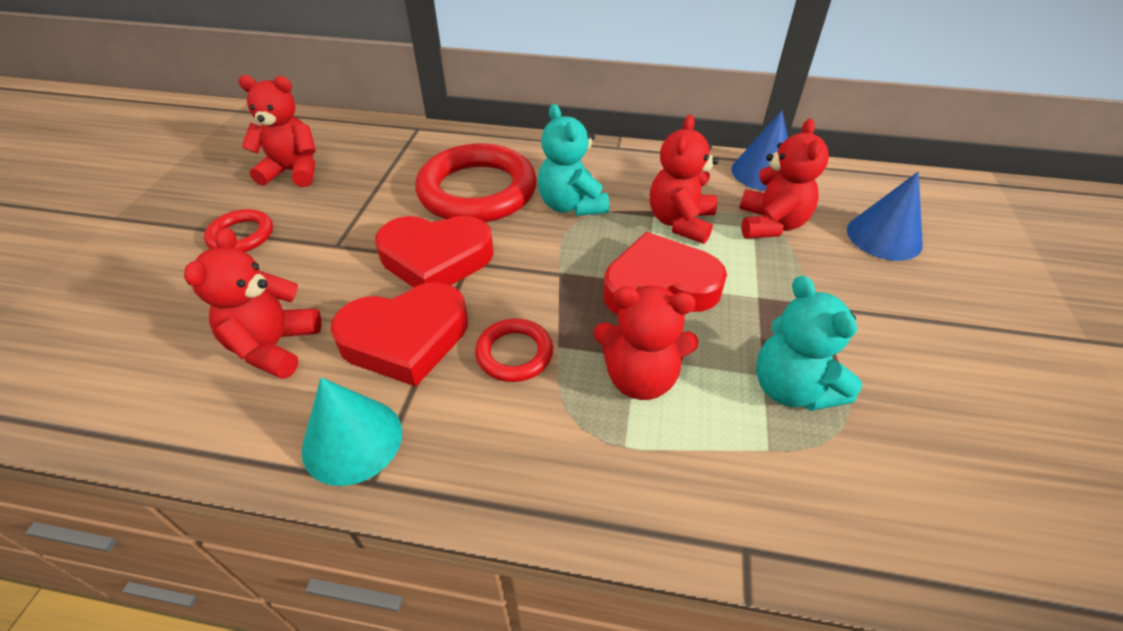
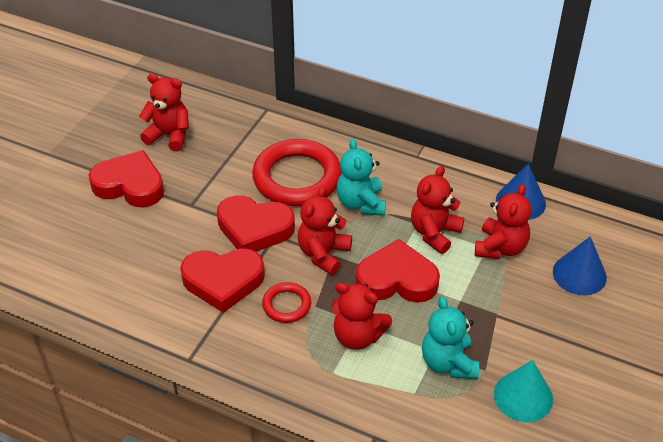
camera: 15 degrees right, 0 degrees up
(241, 236) = (130, 185): red ring -> red heart
(274, 346) = (145, 270): red teddy bear -> red teddy bear (323, 254)
(352, 440) = (182, 335): turquoise cone -> turquoise cone (523, 396)

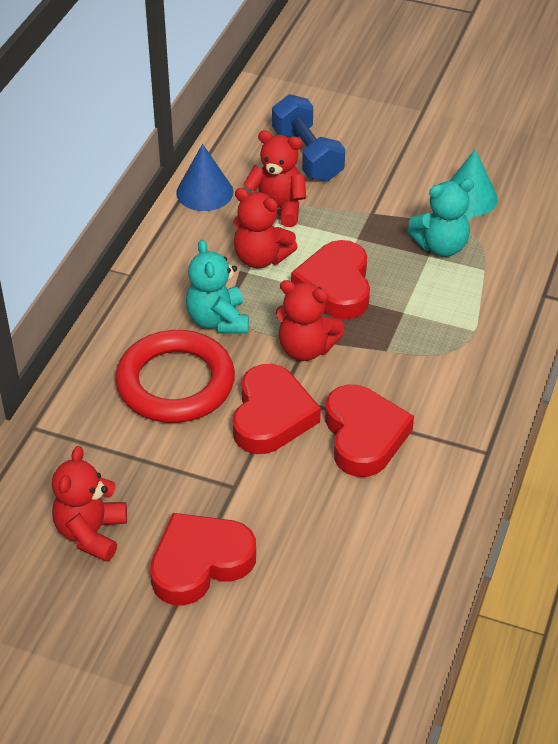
camera: 95 degrees left, 0 degrees up
(130, 185) = (200, 563): red heart -> red heart turned 45 degrees clockwise
(287, 305) = (390, 374): red ring -> none
(358, 336) = (422, 313): red teddy bear -> none
(361, 203) = (218, 320): turquoise teddy bear -> turquoise teddy bear turned 90 degrees clockwise
(579, 274) = (307, 155): blue cone -> blue dumbbell

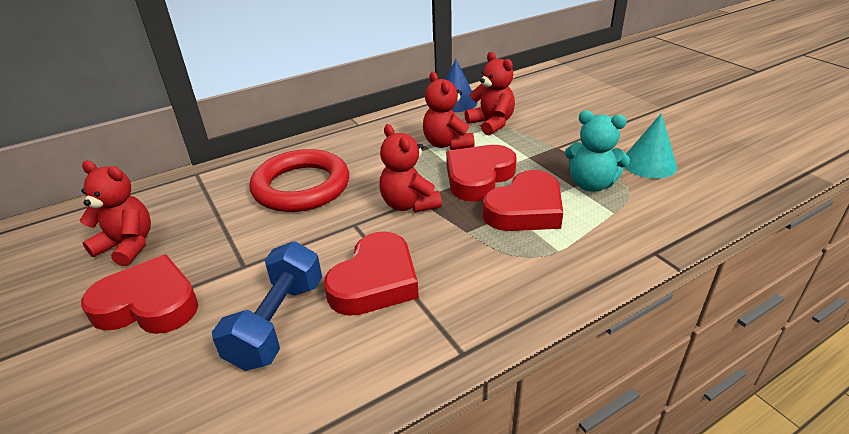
camera: 40 degrees right, 10 degrees down
(91, 533) = (128, 246): red teddy bear -> red teddy bear turned 60 degrees clockwise
(218, 320) = (374, 165): turquoise teddy bear -> none
(271, 416) = (330, 234): red heart -> red heart (525, 209)
(307, 155) = (546, 105): blue dumbbell -> blue dumbbell (277, 322)

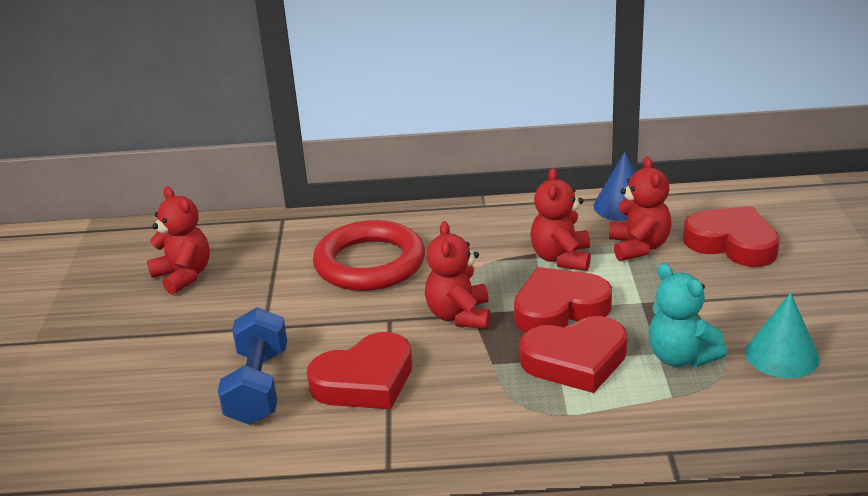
camera: 30 degrees right, 5 degrees down
(148, 304) = (170, 335): red heart -> red heart (732, 243)
(277, 322) = (258, 387): blue dumbbell -> blue dumbbell turned 45 degrees counterclockwise

